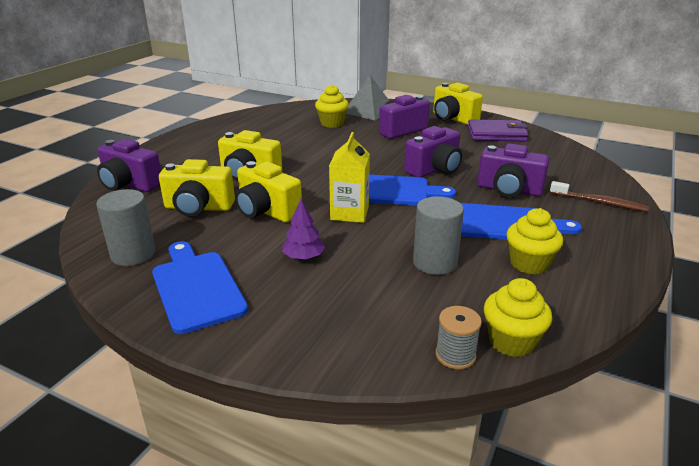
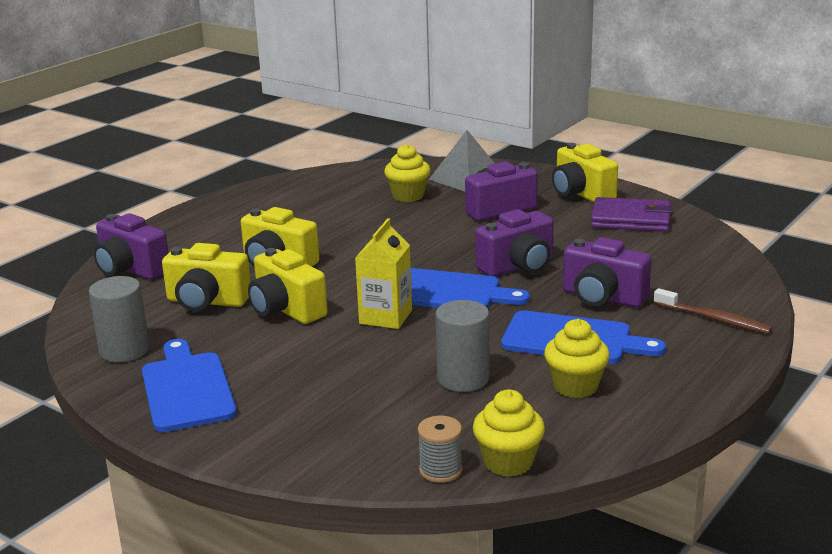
camera: 10 degrees right, 5 degrees down
(303, 257) = (313, 364): purple tree -> none

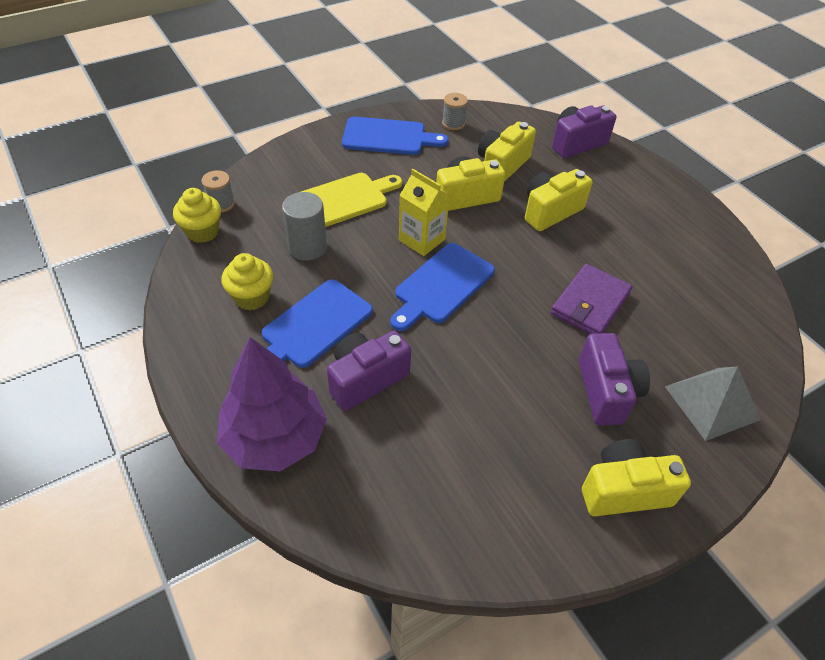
camera: 110 degrees right, 25 degrees up
(124, 350) = (453, 123): grey cylinder -> grey spool
(355, 382) = (343, 200): none -> yellow cutting board
(408, 196) = (672, 334): yellow cupcake -> none
(518, 266) = (462, 349): purple camera -> none
(631, 219) = (526, 500): purple wallet -> purple wallet (590, 304)
(713, 319) = (275, 438): brown toothbrush -> purple tree

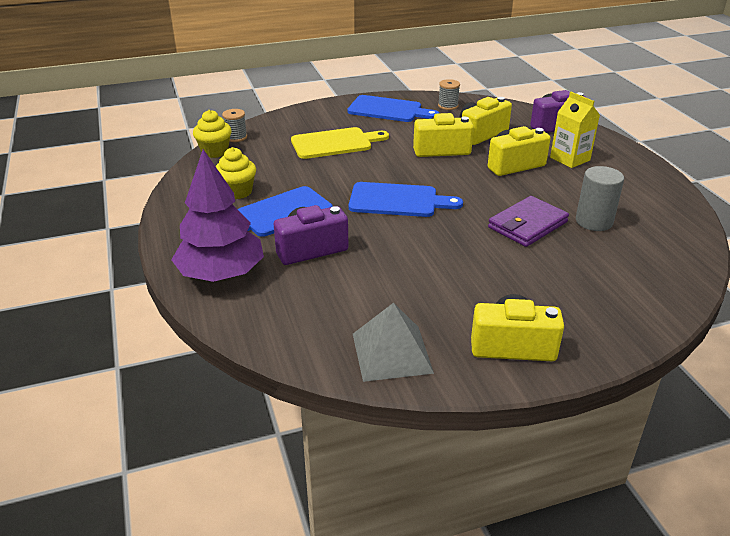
camera: 15 degrees right, 15 degrees down
(307, 247) = (294, 168): grey cylinder -> grey cylinder (594, 221)
(422, 240) = (392, 172): yellow carton -> yellow carton (570, 159)
(441, 285) = (398, 200): blue cutting board -> blue cutting board turned 135 degrees counterclockwise
(606, 392) = (520, 281): purple camera -> none
(711, 402) = (620, 300): grey pyramid -> grey pyramid (391, 353)

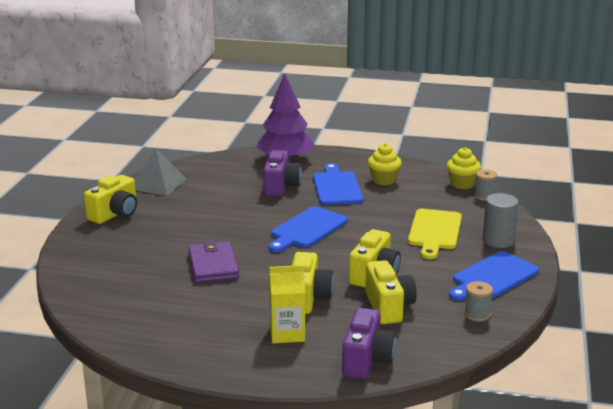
camera: 120 degrees right, 10 degrees down
(594, 221) = (181, 294): grey cylinder -> grey cylinder (498, 241)

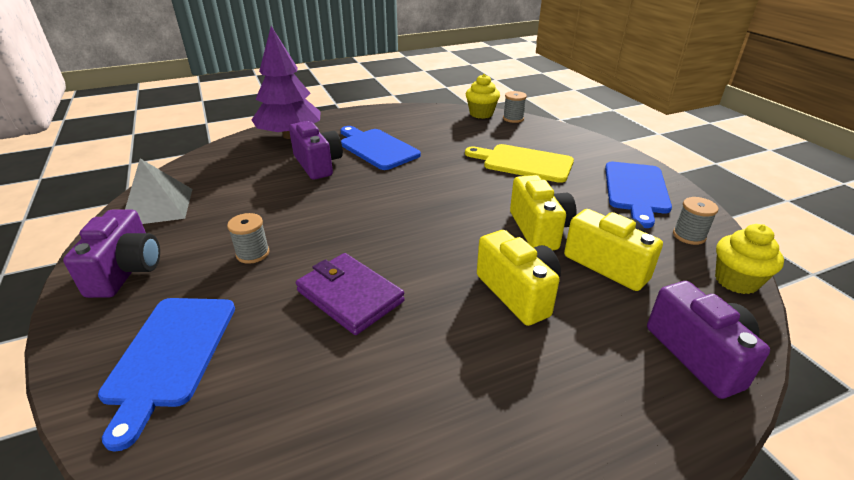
camera: 35 degrees left, 10 degrees up
(115, 214) = (127, 271): yellow camera -> purple camera
(185, 227) = (253, 253): none -> grey spool
(287, 333) = (565, 362): yellow carton -> none
(307, 229) = (404, 203): blue cutting board -> blue cutting board (170, 355)
(384, 180) = (412, 129): yellow cupcake -> yellow cupcake (736, 281)
(434, 231) = (523, 163): yellow cutting board -> yellow cutting board turned 135 degrees clockwise
(498, 241) = (584, 154): grey cylinder -> none

